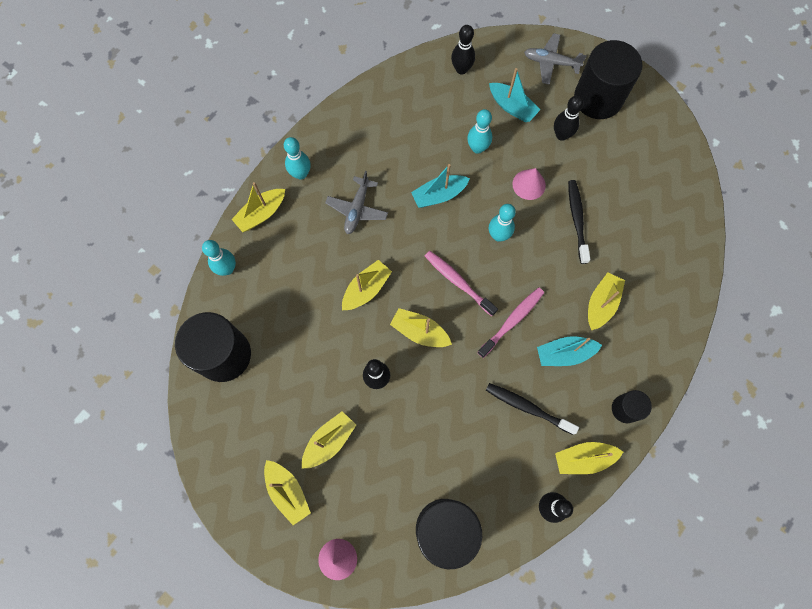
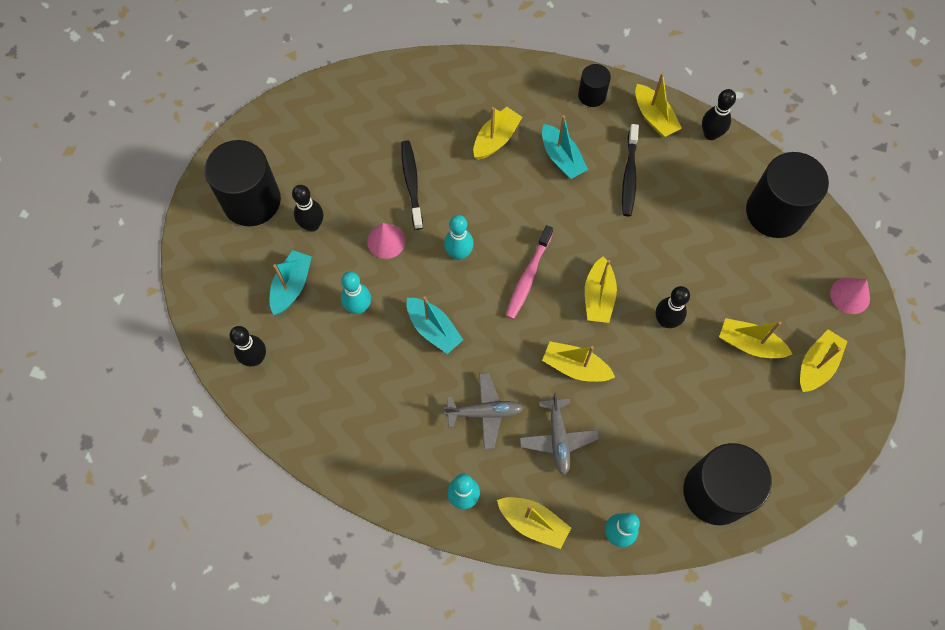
camera: 110 degrees left, 5 degrees down
(512, 321) = (549, 213): pink toothbrush -> none
(551, 62) = (217, 261): grey plane -> grey plane (558, 438)
(577, 220) = (412, 183): black toothbrush -> black toothbrush turned 105 degrees clockwise
(601, 304) = (496, 139): yellow boat -> yellow boat turned 120 degrees clockwise

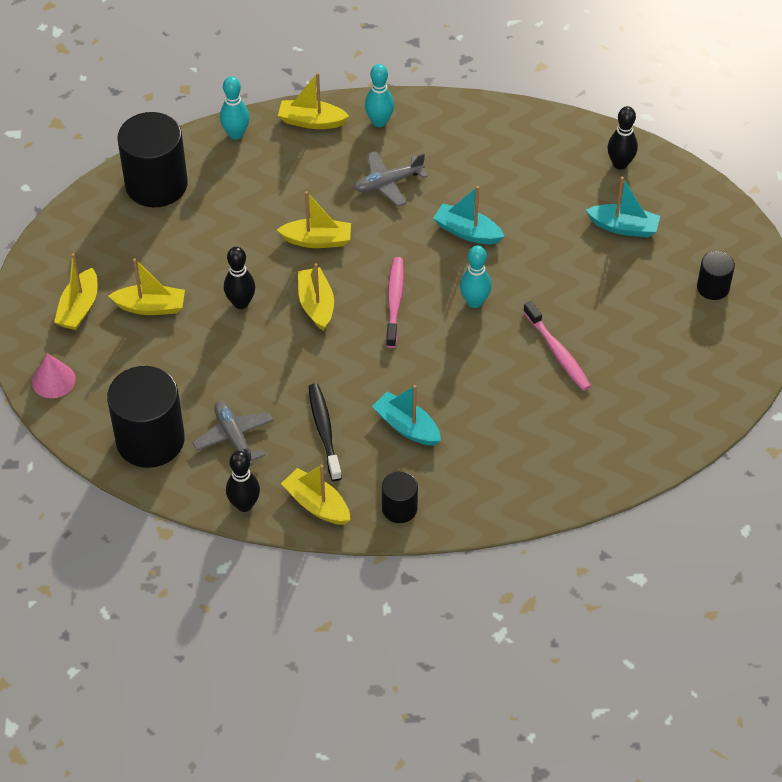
camera: 160 degrees right, 15 degrees down
(251, 201) = (713, 287): black cylinder -> black cylinder, size x0.51
(292, 286) = (623, 227): turquoise boat -> turquoise boat turned 75 degrees counterclockwise
(312, 225) = (637, 284): black bowling pin -> none
(358, 307) = (549, 229): turquoise bowling pin -> none
(386, 241) = (554, 291): pink cone -> none
(412, 183) = (557, 352): black toothbrush -> pink toothbrush
(496, 139) = (489, 425): yellow boat -> none
(558, 438) = (312, 183): grey plane -> grey plane (234, 437)

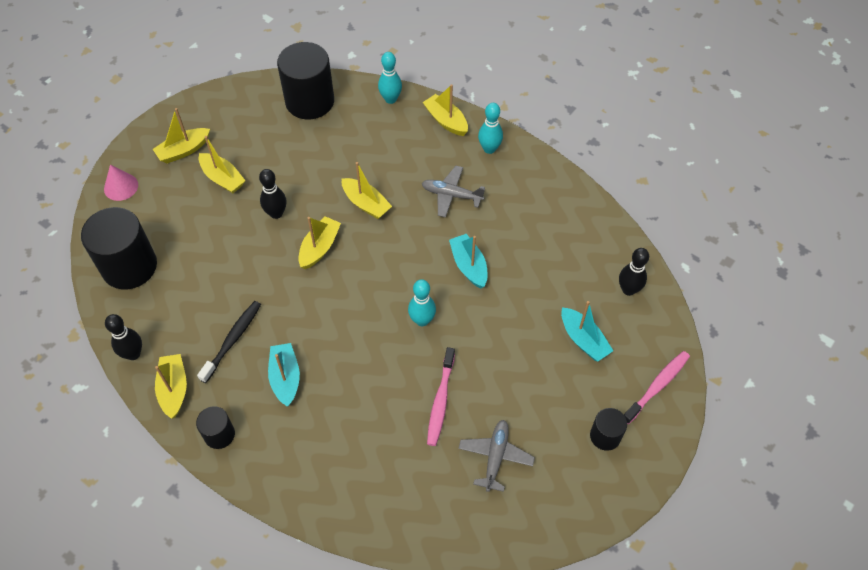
camera: 40 degrees right, 5 degrees up
(234, 437) = (176, 302): grey plane -> grey plane (495, 457)
(394, 302) = (370, 281): pink toothbrush -> pink toothbrush (657, 386)

